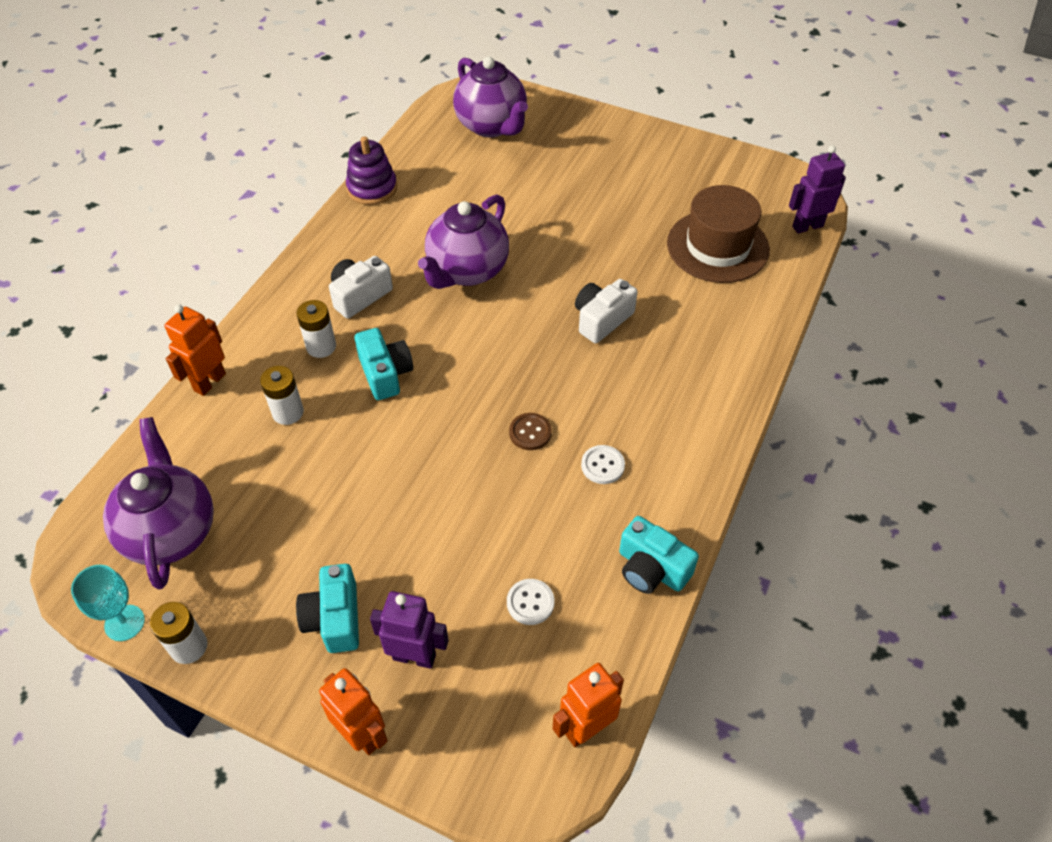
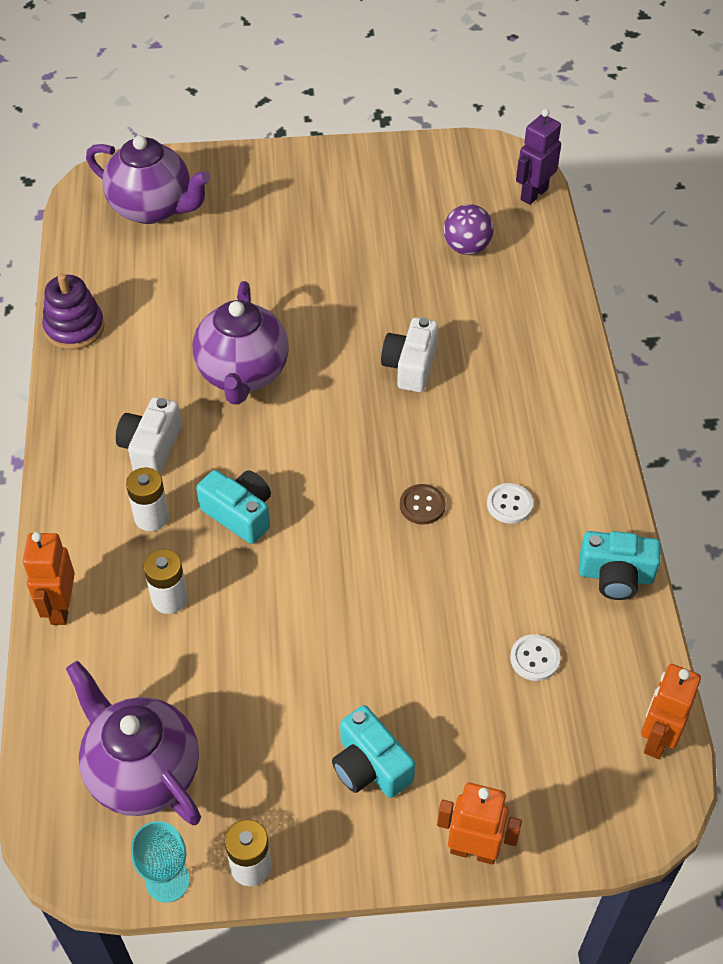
camera: 30 degrees left, 0 degrees up
(414, 656) = (468, 759): purple robot -> none
(717, 246) = (466, 247): brown hat -> purple ball

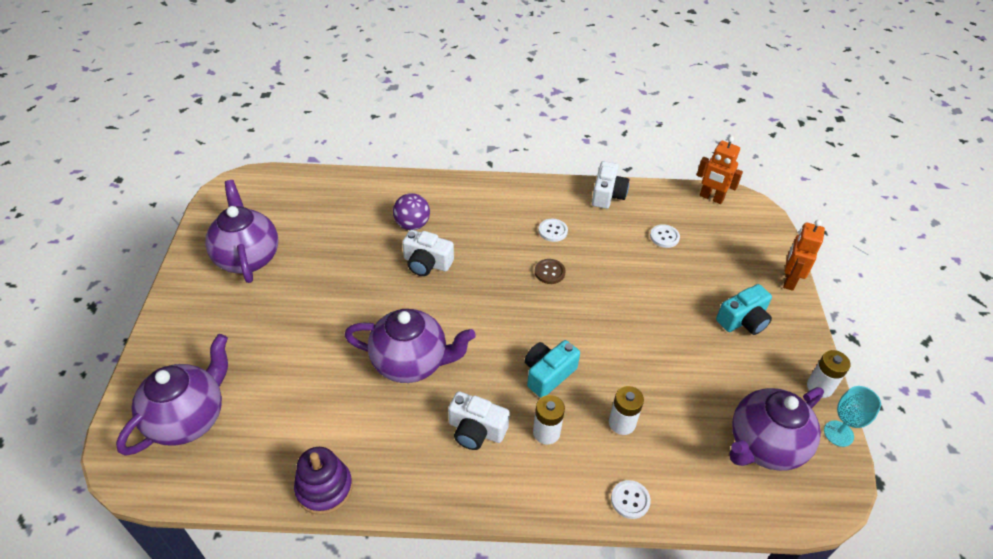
camera: 85 degrees left, 5 degrees down
(60, 608) = (630, 500): orange robot -> white button
(384, 198) = (248, 257): none -> purple teapot
(466, 247) = (320, 219): purple ball -> purple ball (412, 225)
(533, 194) = (280, 178): purple robot -> none
(615, 575) = (607, 195): turquoise camera -> white camera

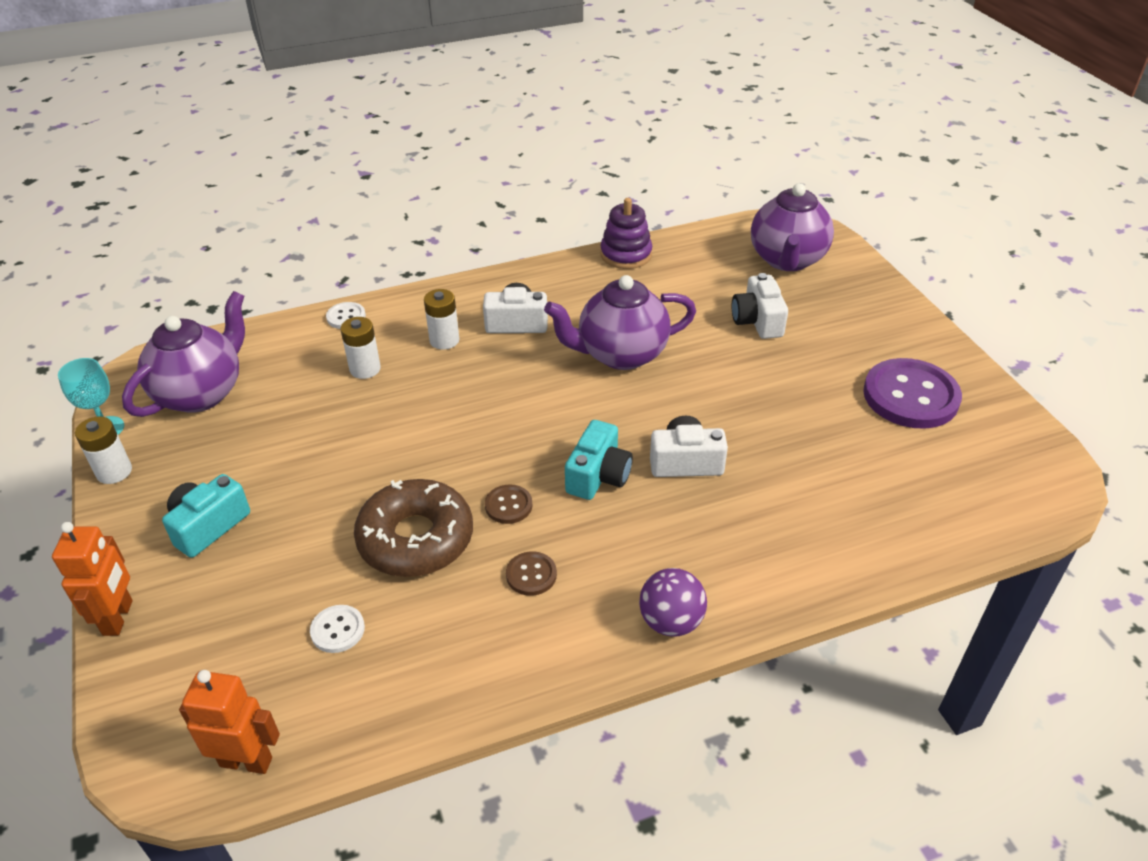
camera: 160 degrees right, 5 degrees down
(248, 257) = (910, 396): purple teapot -> purple button
(412, 225) = (750, 510): purple ball -> purple ball (671, 621)
(548, 374) = (462, 388): turquoise camera -> turquoise camera (598, 476)
(553, 231) = (531, 575): white button -> brown button
(607, 195) = (460, 688): white camera -> white camera (757, 321)
(612, 270) = (416, 539): none -> brown donut

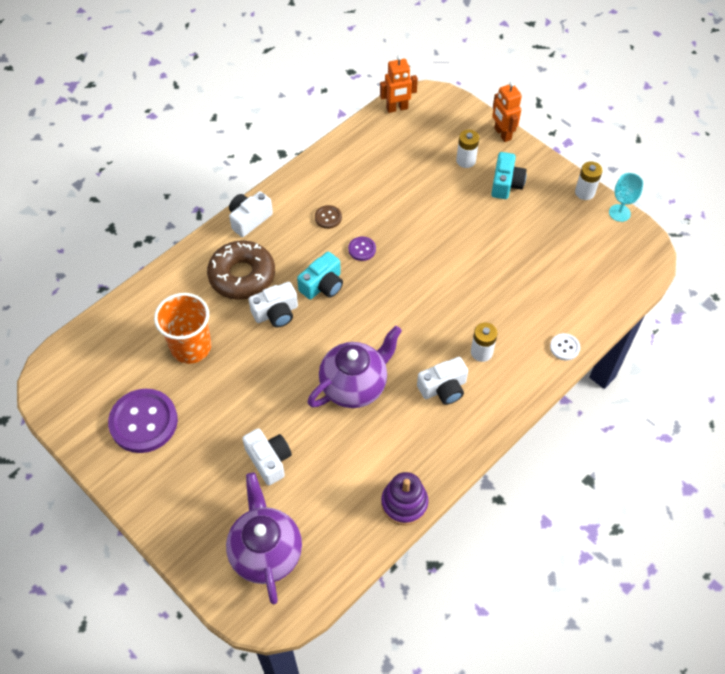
camera: 155 degrees right, 15 degrees up
(201, 393) = (593, 254): purple teapot -> none
(337, 630) = (401, 163): white button -> none
(365, 369) = (513, 308): white battery -> white battery (466, 160)
(416, 539) = (397, 215): brown donut -> brown donut (242, 276)
(508, 505) = (362, 249): brown button -> purple button
(598, 476) = (322, 285): turquoise camera -> turquoise camera turned 135 degrees counterclockwise
(671, 621) = (249, 219): purple ball -> white camera
(828, 458) = (191, 347): none -> orange cup

